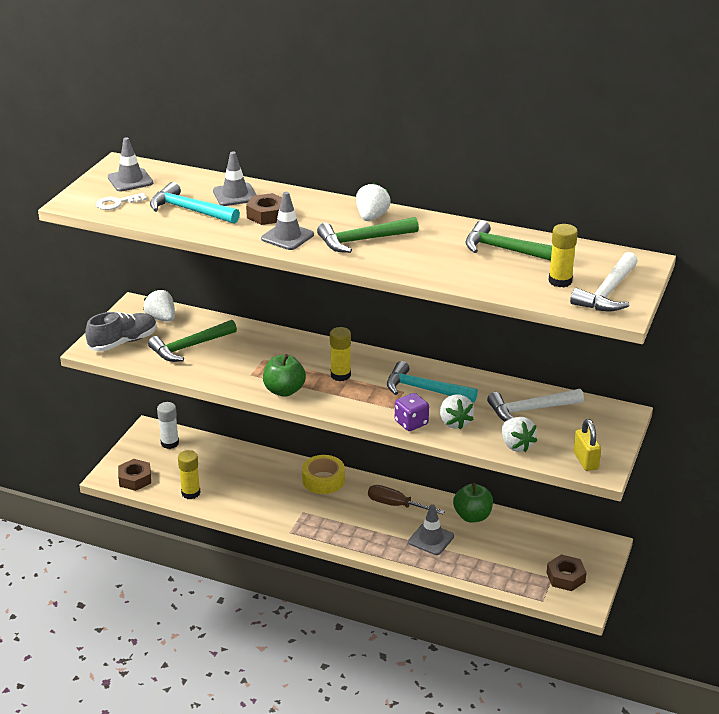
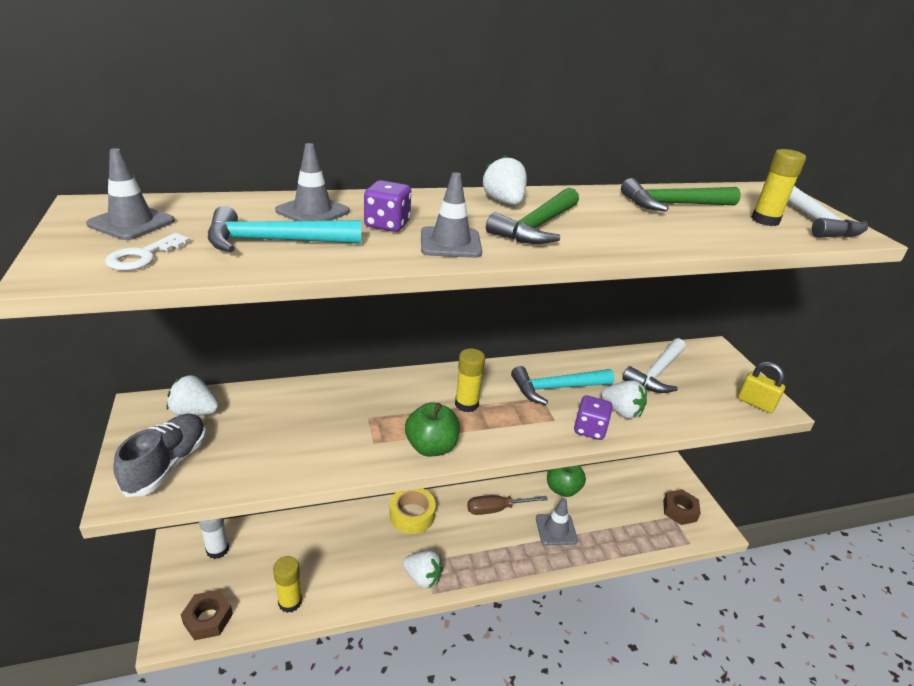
camera: 40 degrees left, 0 degrees up
(189, 347) = (266, 436): green hammer -> none
(267, 215) = (387, 224): brown nut -> purple dice
(516, 445) = (694, 412): white strawberry -> white strawberry (422, 577)

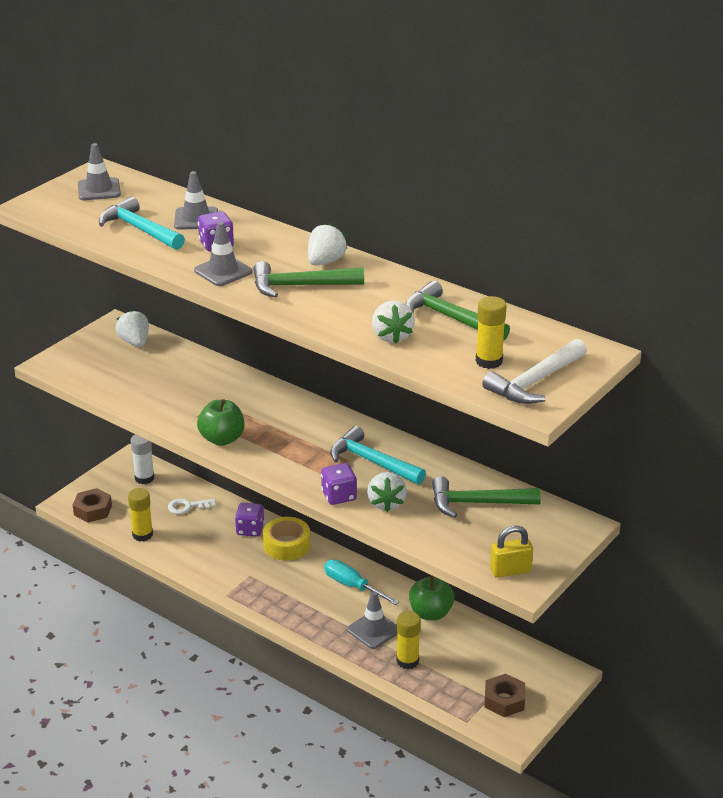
camera: 55 degrees right, 0 degrees up
(143, 256) = (71, 212): white key -> white key (188, 506)
(167, 464) = (84, 362): grey shoe -> none
(369, 524) = (250, 529): none -> purple dice
(422, 577) = (234, 582): white strawberry -> white strawberry (391, 336)
(466, 404) = (290, 432): yellow glue stick -> yellow glue stick (407, 661)
(496, 509) = (353, 586): brown screwdriver -> turquoise screwdriver
(656, 373) = (477, 503): white hammer -> green hammer
(755, 403) = (510, 570): yellow padlock -> yellow padlock turned 75 degrees clockwise

